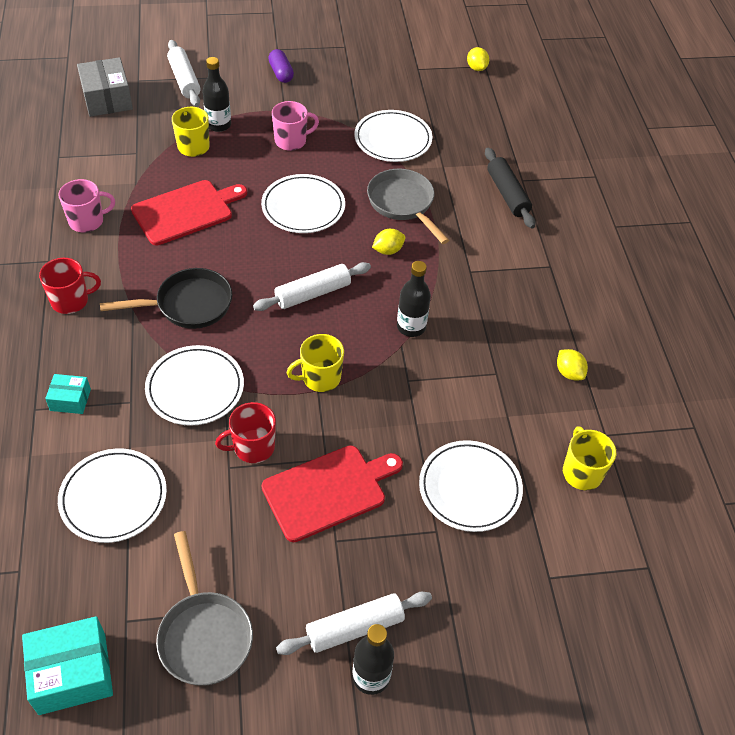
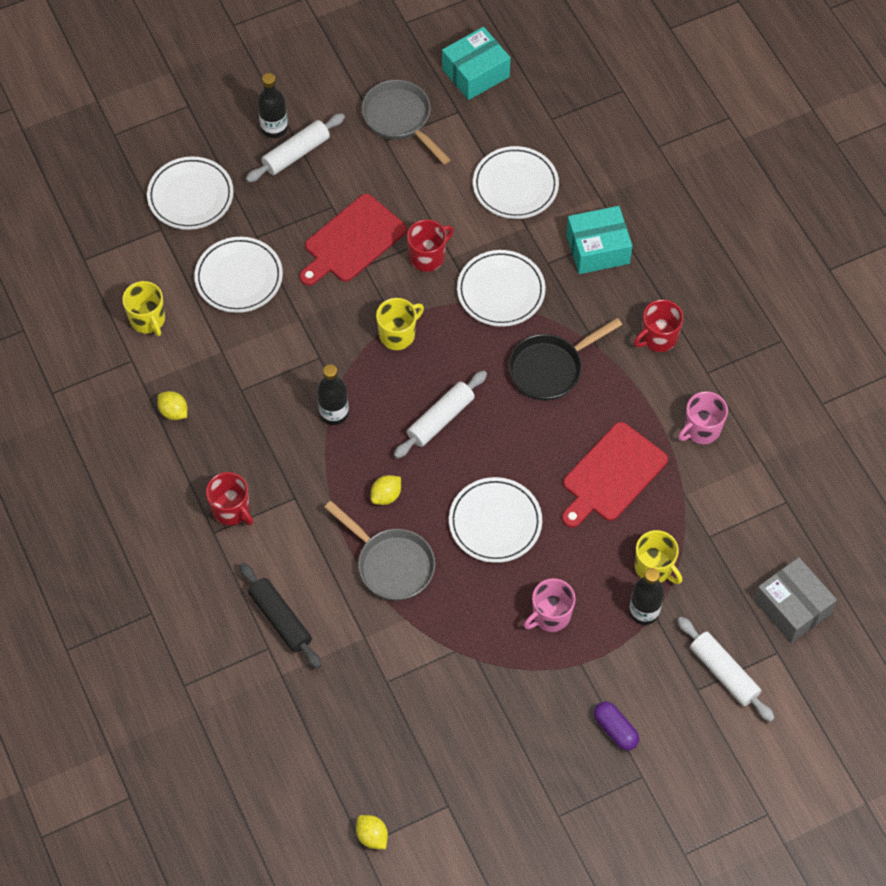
camera: 165 degrees right, 10 degrees up
(70, 400) = (597, 249): turquoise box -> turquoise box, size x1.80
(393, 140) = (435, 660): white plate -> white plate (190, 196)
(530, 278) = (231, 510): none -> red mug

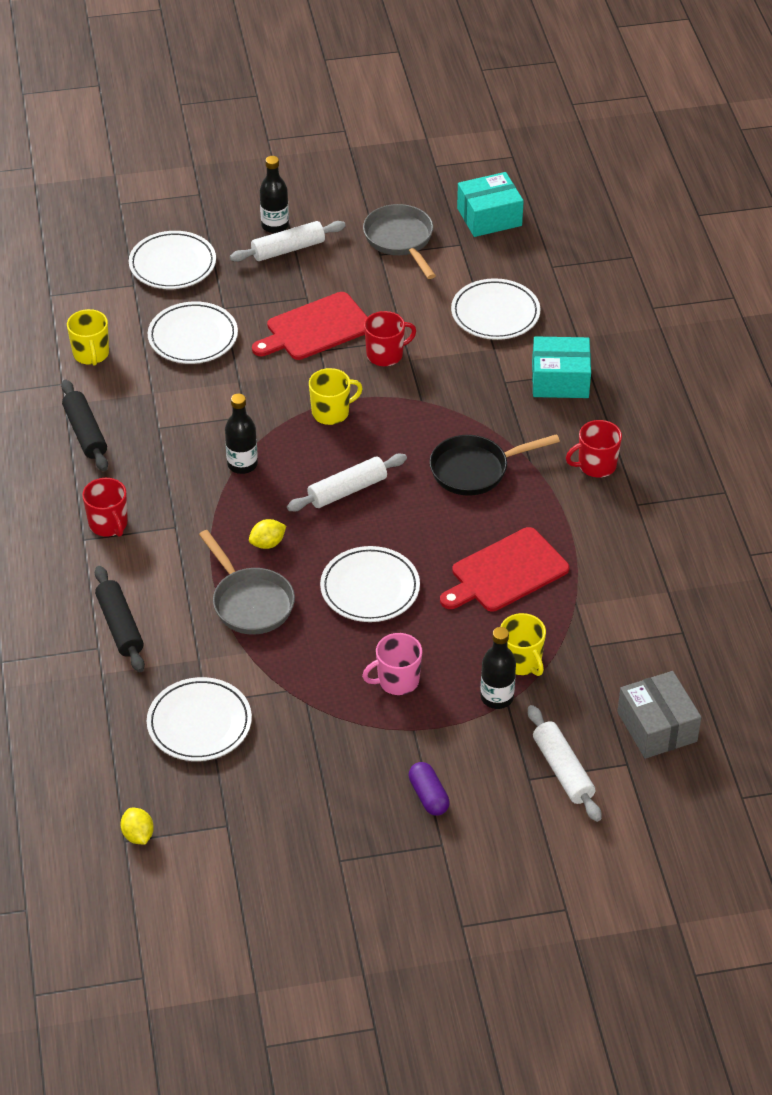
camera: 15 degrees right, 15 degrees down
(174, 412) = (85, 433): yellow lemon -> black rolling pin
(501, 291) = (448, 396): white plate -> white plate (199, 723)
(701, 429) = (614, 552): pink mug -> none

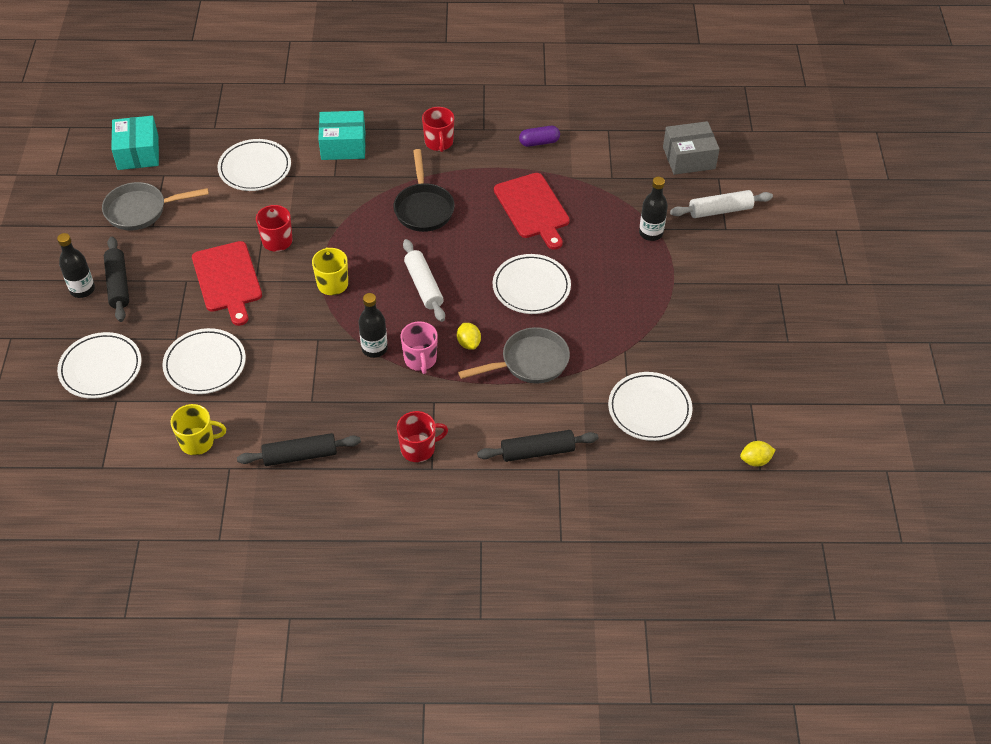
camera: 80 degrees left, 5 degrees up
(288, 249) = (118, 284): white rolling pin -> black rolling pin
(397, 681) = (626, 285): pink mug -> pink mug (420, 359)
(428, 796) = (735, 284): purple capsule -> purple capsule (539, 142)
(521, 661) = (620, 214): yellow mug -> none
(560, 380) = (343, 145): turquoise box -> turquoise box turned 75 degrees clockwise

